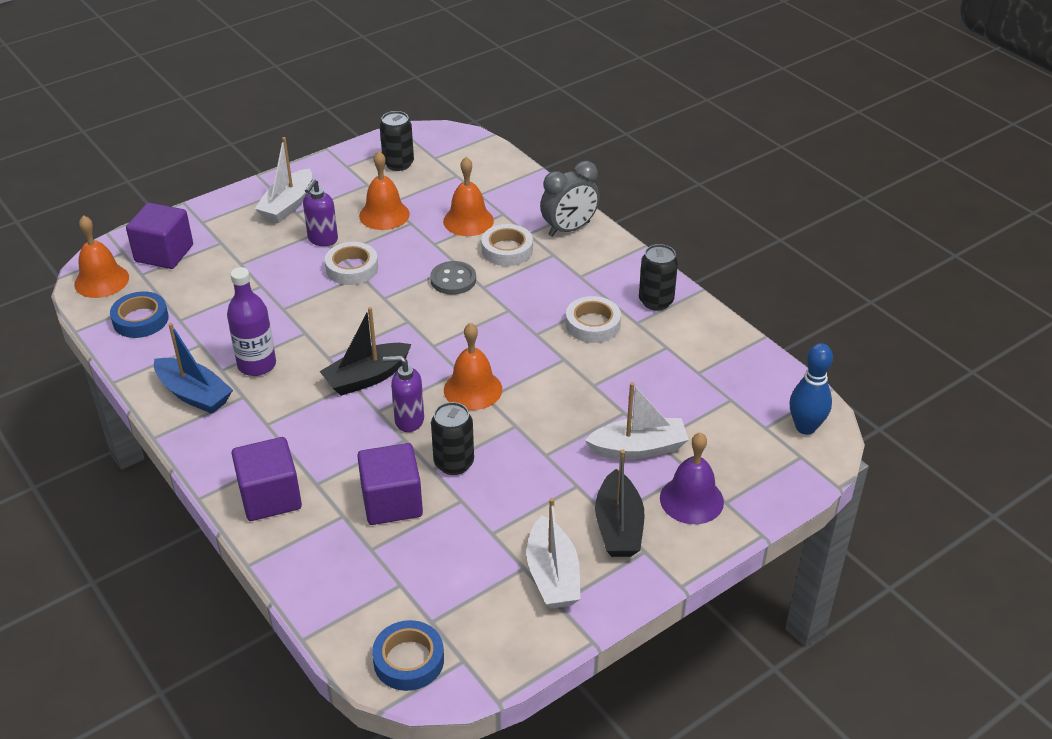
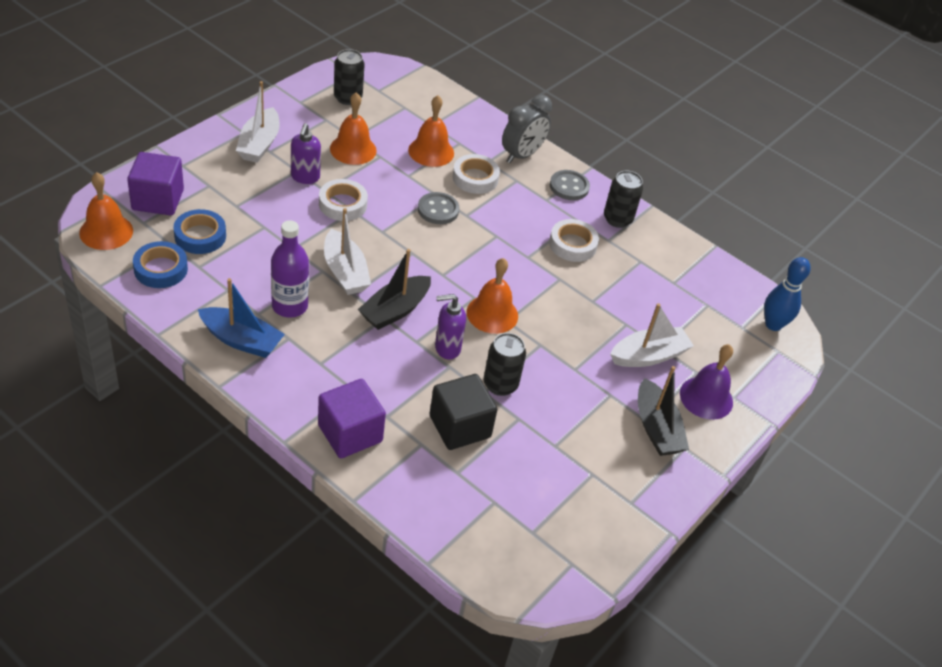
camera: 20 degrees left, 5 degrees up
(392, 502) = (460, 426): purple cube -> black cube
(408, 660) = (526, 570): blue tape -> blue tape (200, 236)
(552, 575) = (618, 478): white boat -> white boat (345, 272)
(611, 264) = (569, 187): none -> grey button

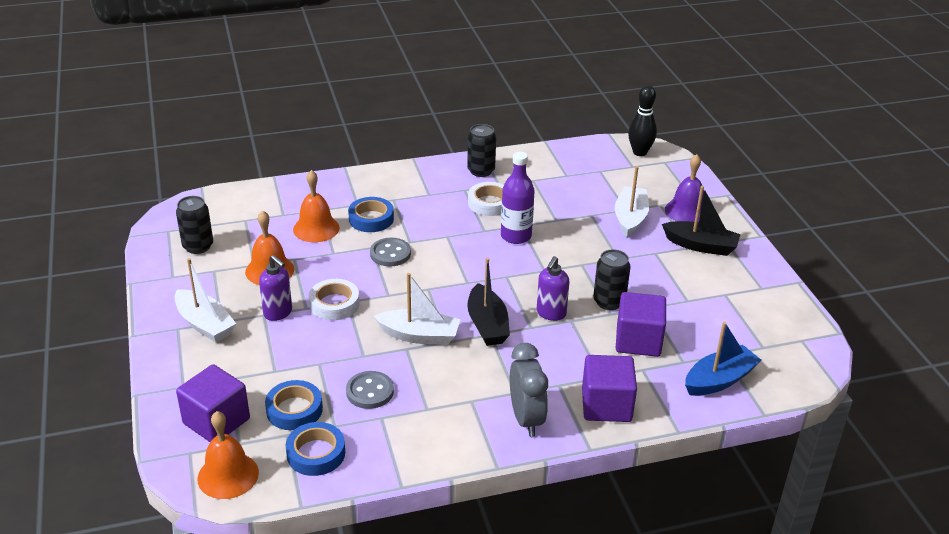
camera: 50 degrees left, 10 degrees down
(241, 340) = (452, 431): blue boat -> blue boat (719, 380)
(289, 306) = (433, 385): purple bottle -> purple bottle (516, 236)
(460, 426) = (638, 341): black cube -> purple cube
(475, 178) = (371, 219): white tape -> blue tape
(492, 314) = (531, 274): orange bell -> none
(522, 155) = (367, 184): grey clock -> grey clock (526, 419)
(569, 187) = (425, 177): grey button -> grey button (370, 391)
(773, 324) = (639, 152): blue bowling pin -> black bowling pin

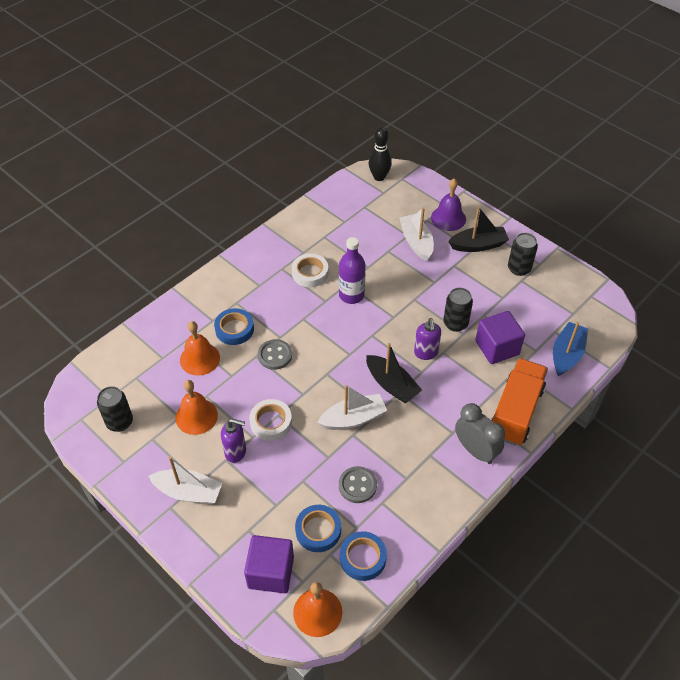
camera: 30 degrees left, 15 degrees up
(481, 171) = (280, 245): black can -> black can (519, 268)
(606, 405) = (515, 412): purple cube -> orange truck

